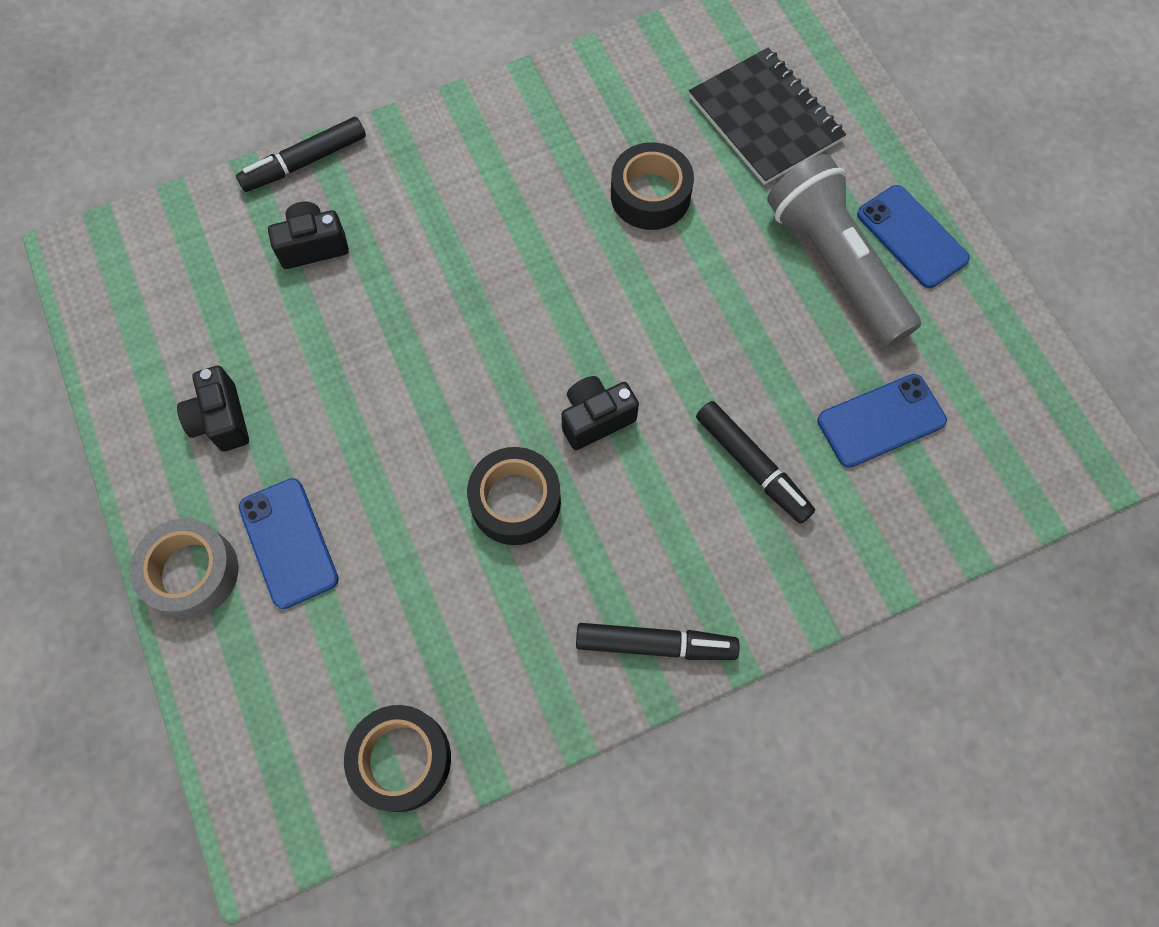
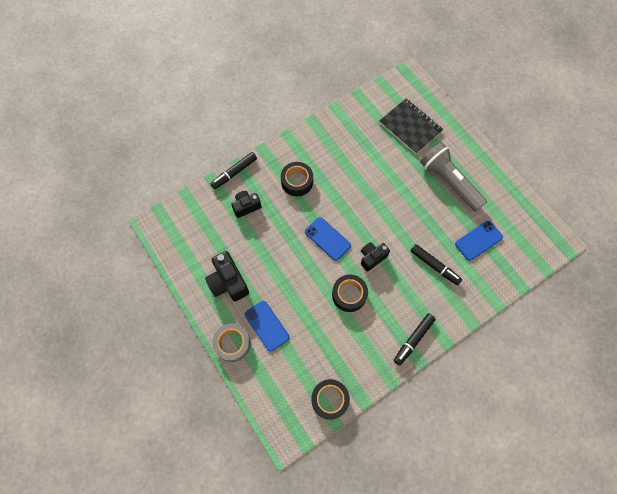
camera: 10 degrees left, 0 degrees up
(221, 420) = (228, 282): black camera -> black camera, size x1.54
(650, 195) = (373, 165): black tape -> black tape (297, 182)
(655, 644) = (413, 340): black marker -> black marker turned 135 degrees clockwise
(912, 237) = (475, 166): blue phone -> blue phone (327, 238)

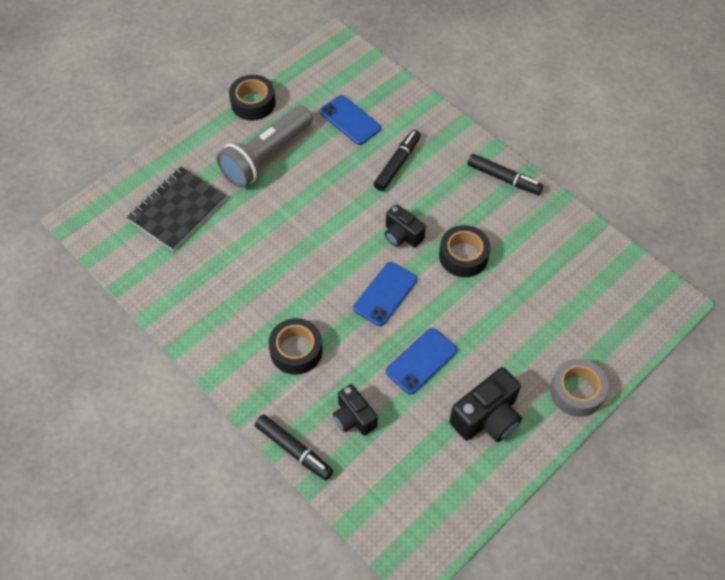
camera: 100 degrees left, 10 degrees down
(267, 325) = (537, 351): blue phone -> blue phone (421, 361)
(330, 399) = (609, 259): black tape -> black tape (253, 103)

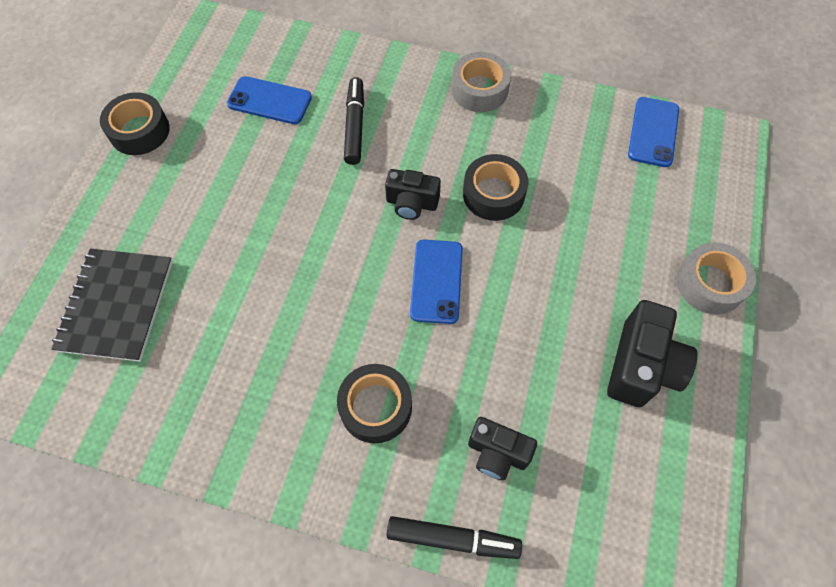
camera: 30 degrees left, 5 degrees up
(266, 156) = (194, 186): grey flashlight -> none
(421, 361) = (528, 339): blue phone -> blue phone (653, 132)
(503, 178) = (479, 89): black marker -> grey tape

